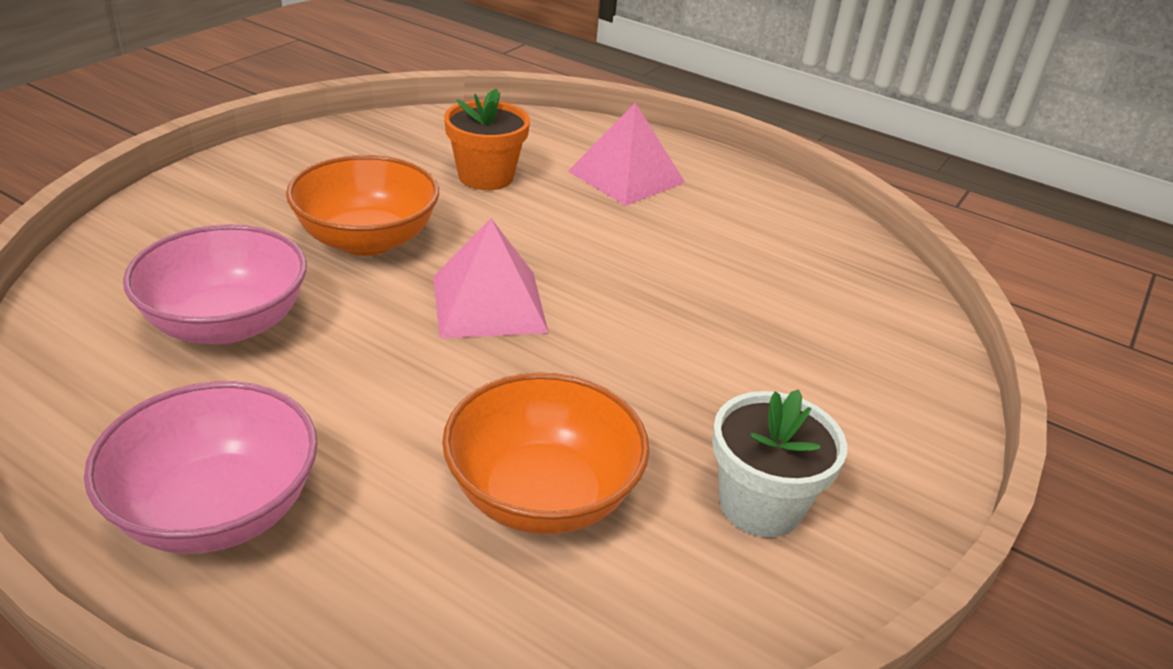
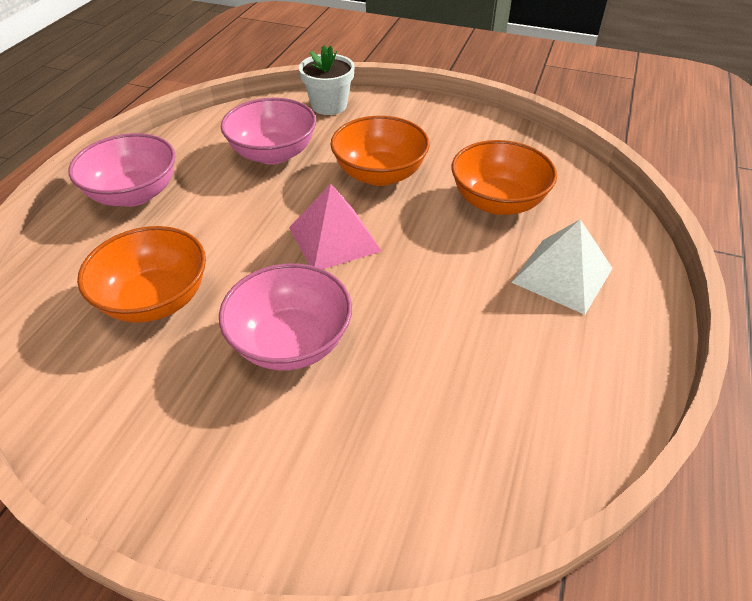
camera: 80 degrees right, 10 degrees up
(486, 177) = (497, 202): orange flower pot -> orange bowl
(626, 176) = (562, 275): pink pyramid -> white pyramid
(671, 371) = (291, 342): none -> pink bowl
(760, 505) = (156, 409): white flower pot -> white flower pot (329, 105)

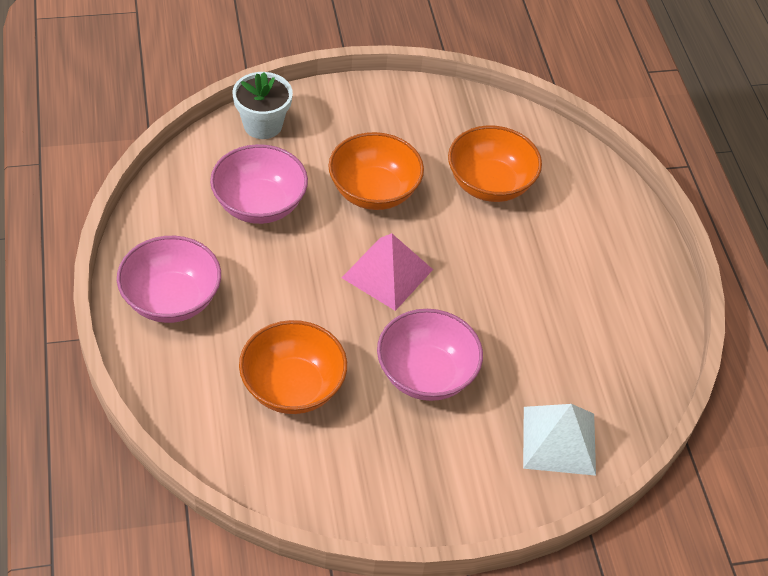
camera: 35 degrees left, 5 degrees up
(562, 275) = (578, 236): white pyramid -> white pyramid (559, 440)

